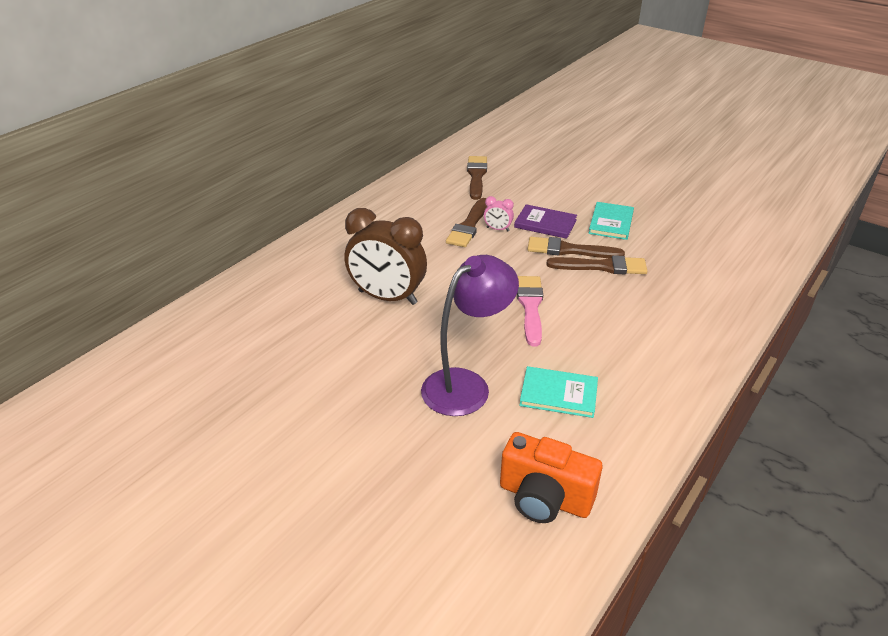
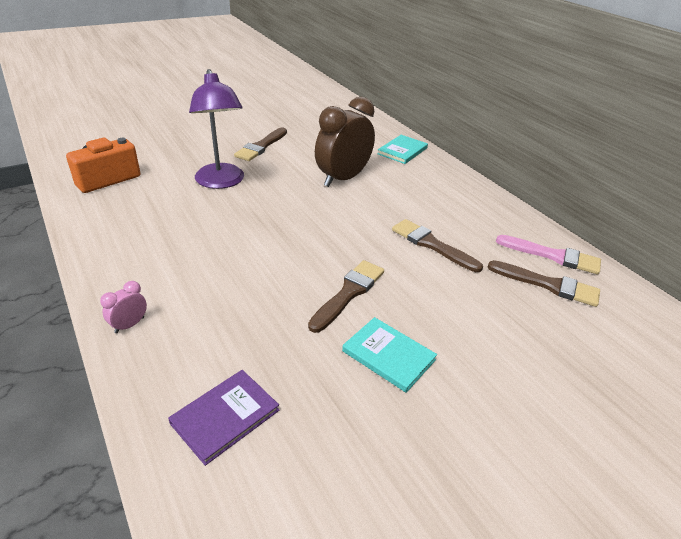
camera: 110 degrees right, 0 degrees up
(497, 229) = (416, 260): pink clock -> pink clock (129, 325)
(530, 307) = (277, 235): pink brush -> pink brush (553, 256)
(545, 223) = (412, 297): purple book -> purple book (225, 417)
(558, 394) = (172, 212): turquoise book -> turquoise book (402, 151)
(602, 266) = (303, 304): brown brush -> brown brush (261, 146)

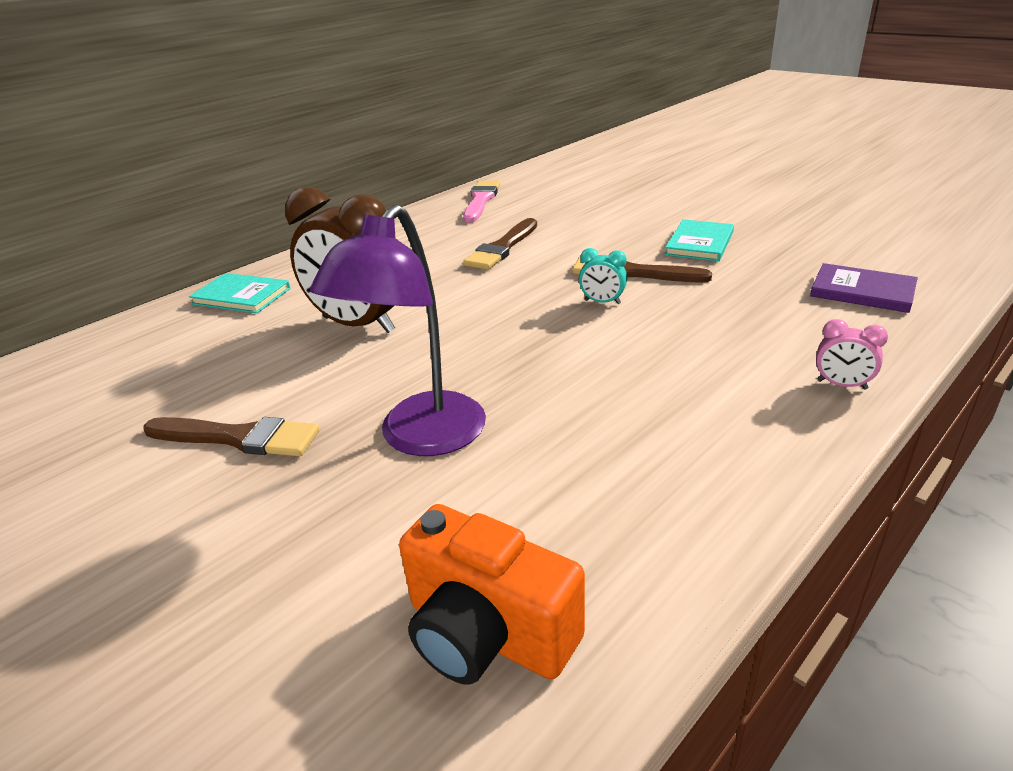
camera: 100 degrees left, 5 degrees down
(221, 182) = (421, 438): purple lamp -> purple lamp turned 150 degrees clockwise
(311, 265) = (602, 302): none -> turquoise clock
(548, 285) = (531, 199): brown brush -> none

